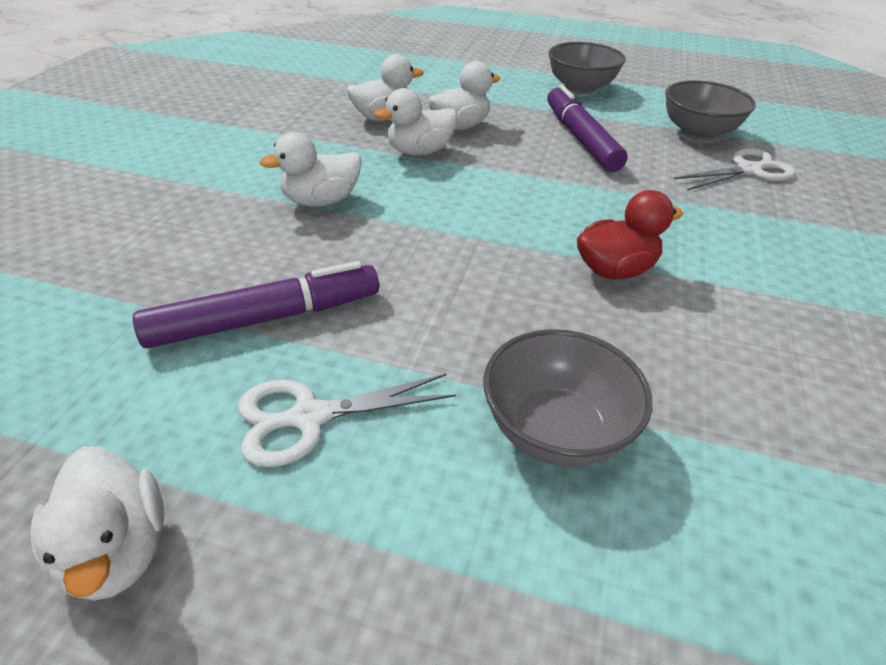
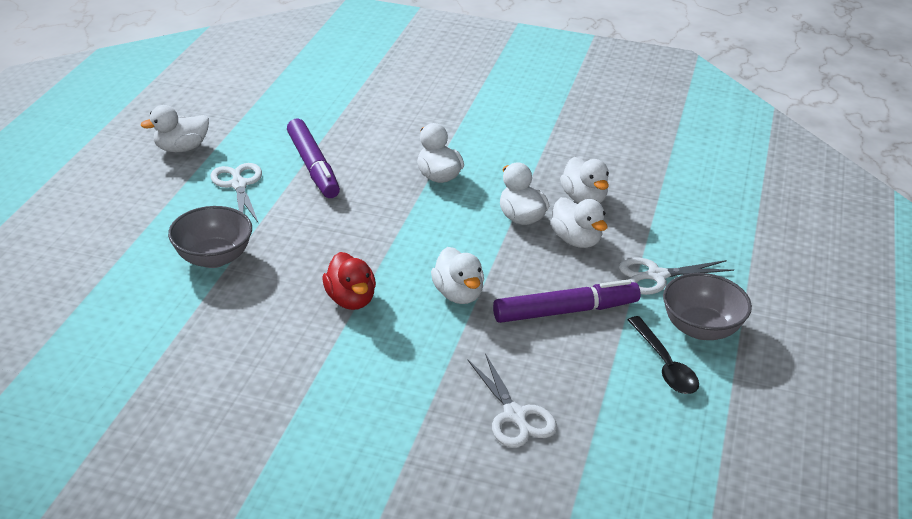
camera: 90 degrees right, 5 degrees down
(512, 97) = (657, 276): none -> white scissors
(574, 193) = (458, 294): none -> white duck
(635, 104) = (664, 364): none -> black spoon
(698, 133) = (598, 399): grey bowl -> none

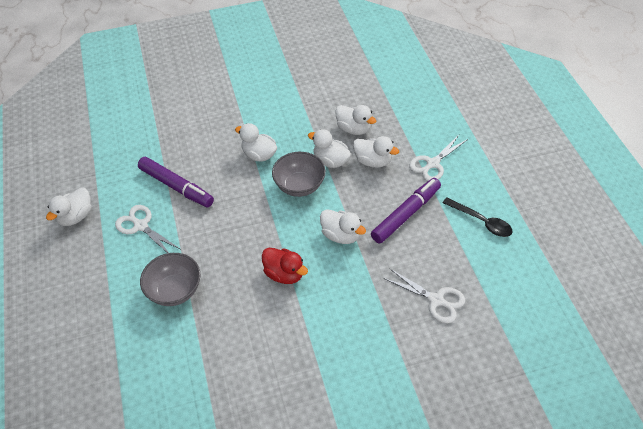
camera: 30 degrees left, 15 degrees up
(701, 328) = (480, 187): grey bowl -> grey bowl (299, 186)

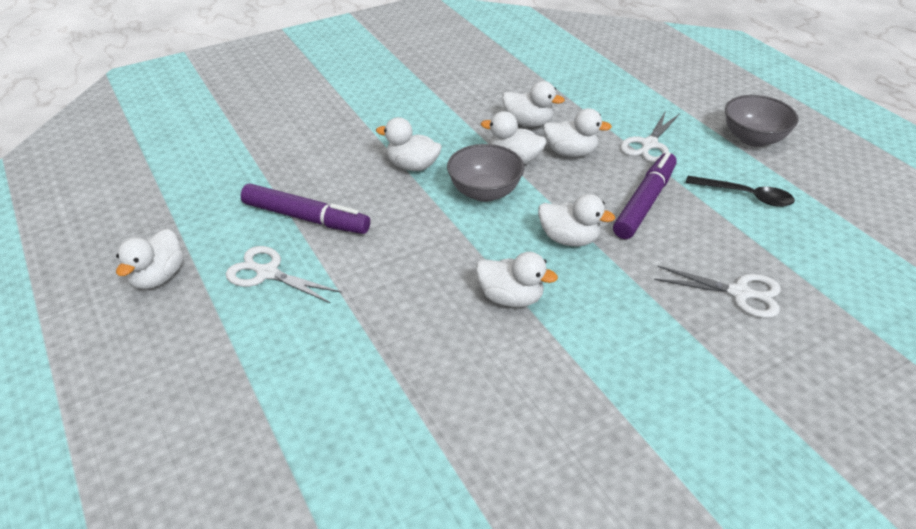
camera: 15 degrees left, 10 degrees down
(175, 290) = (351, 347): grey bowl -> grey bowl (753, 139)
(284, 274) = (510, 298): red duck -> white duck

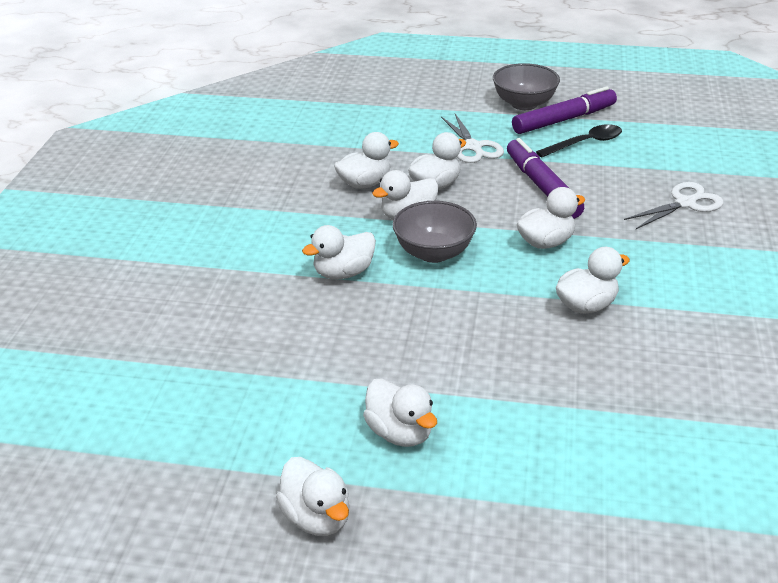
camera: 50 degrees left, 5 degrees down
(267, 273) = (400, 433): white scissors -> white duck
(306, 218) = (342, 372): purple marker -> purple marker (564, 120)

